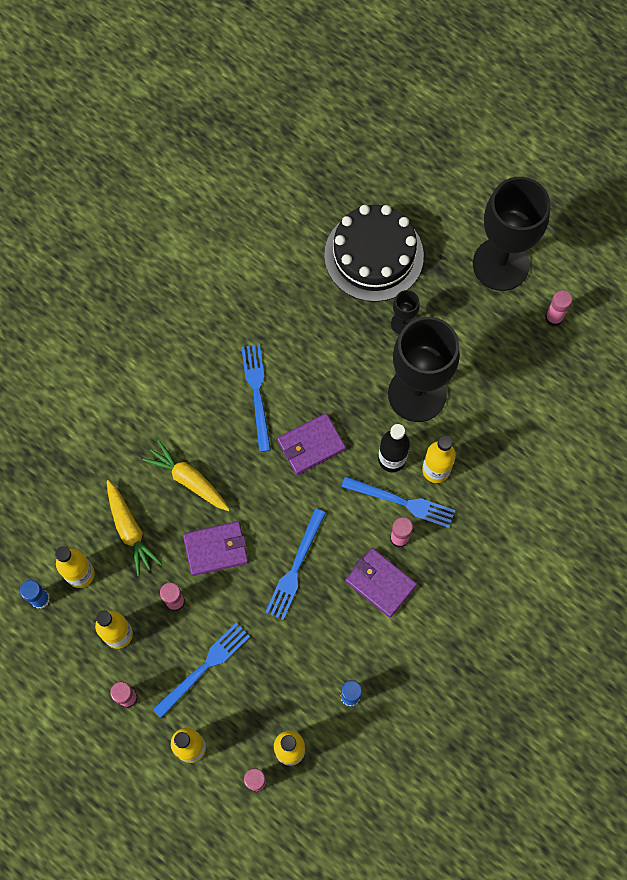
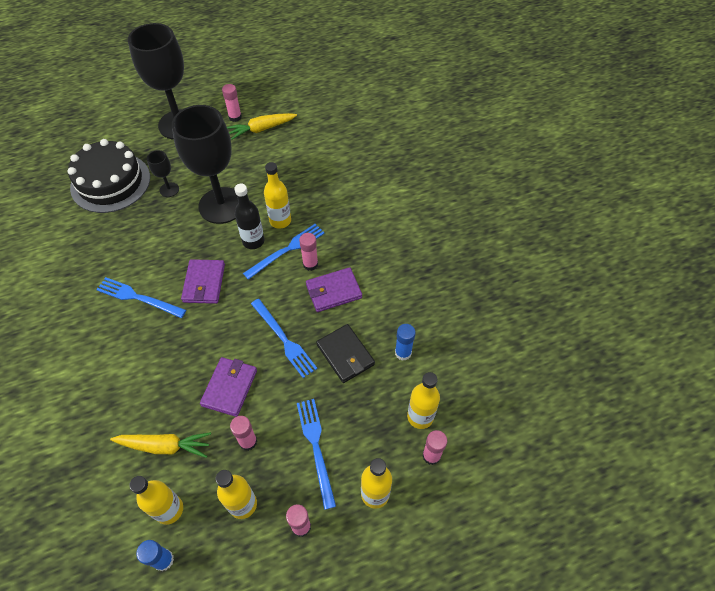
camera: 60 degrees left, 15 degrees down
(188, 479) = (161, 379): yellow carrot -> yellow carrot (261, 129)
(314, 639) = (345, 355): none -> black wallet

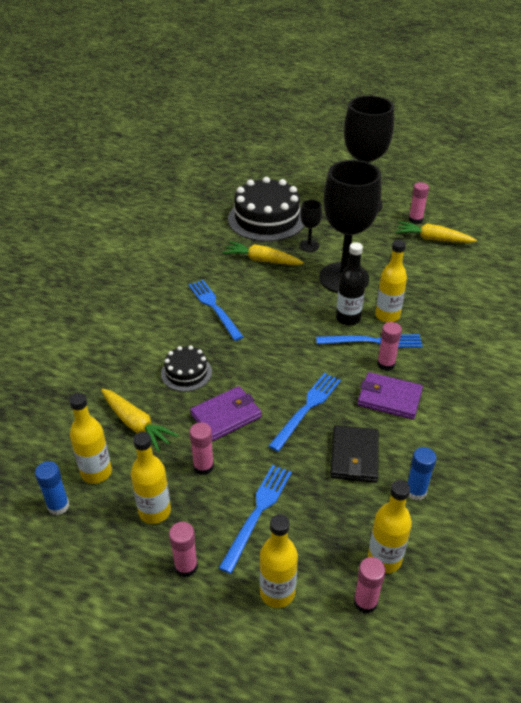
camera: 40 degrees right, 15 degrees down
(141, 227) = (262, 260): none -> yellow carrot
(166, 372) = (186, 373): none -> black cake
(204, 283) = (276, 326): purple wallet -> none
(284, 339) = (307, 408): blue fork -> blue fork turned 150 degrees counterclockwise

